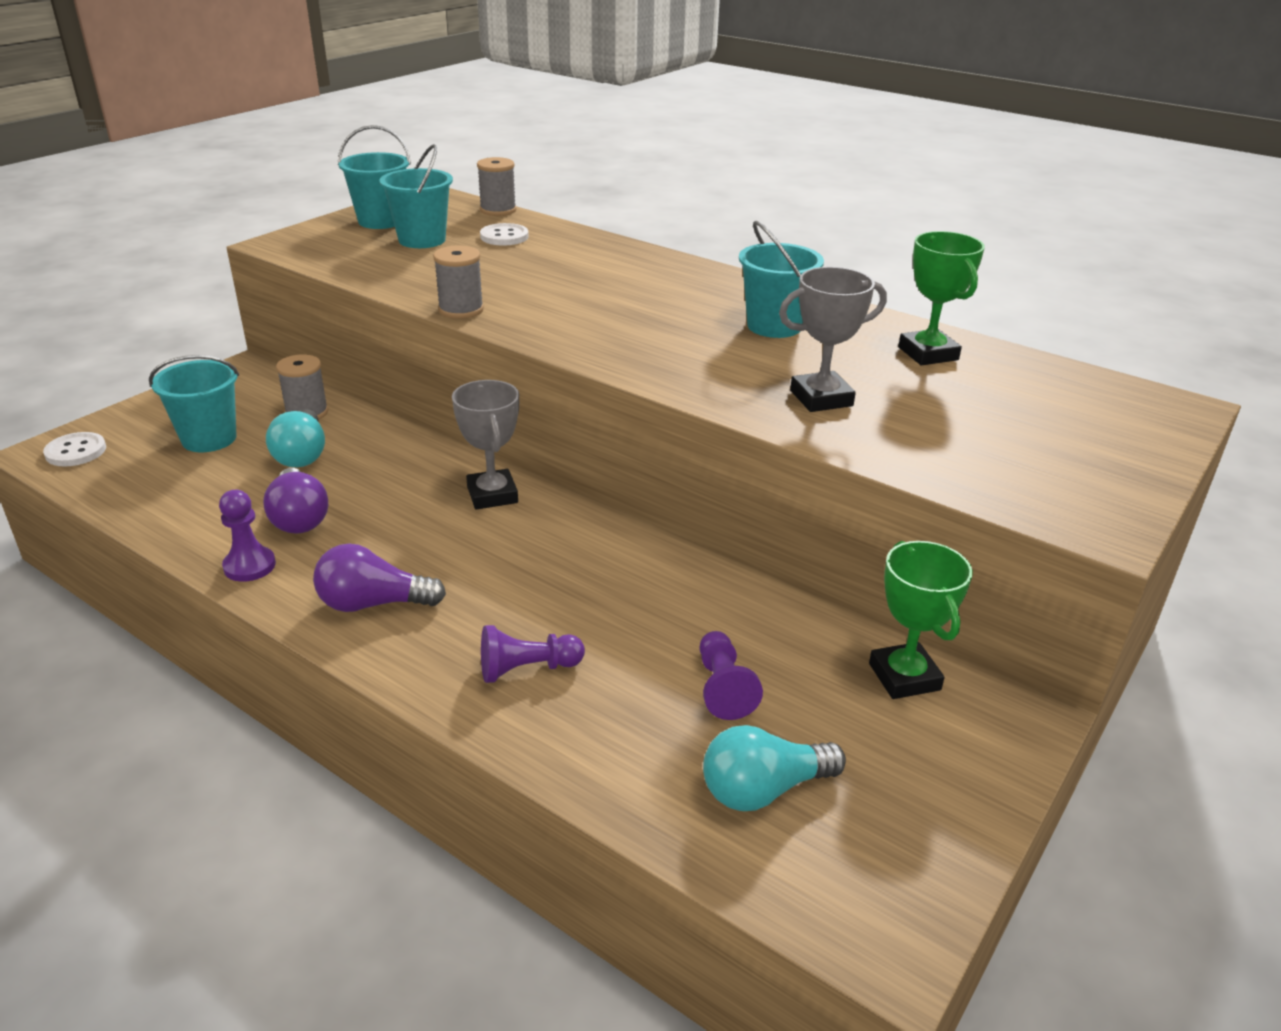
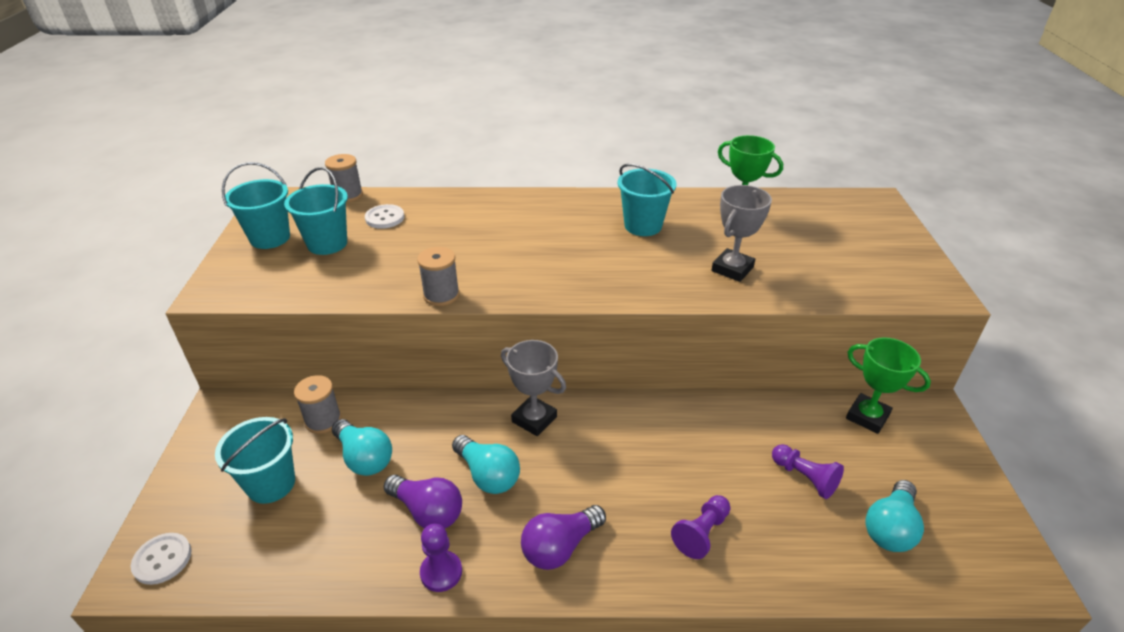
camera: 35 degrees left, 5 degrees up
(387, 517) = (488, 475): none -> turquoise light bulb

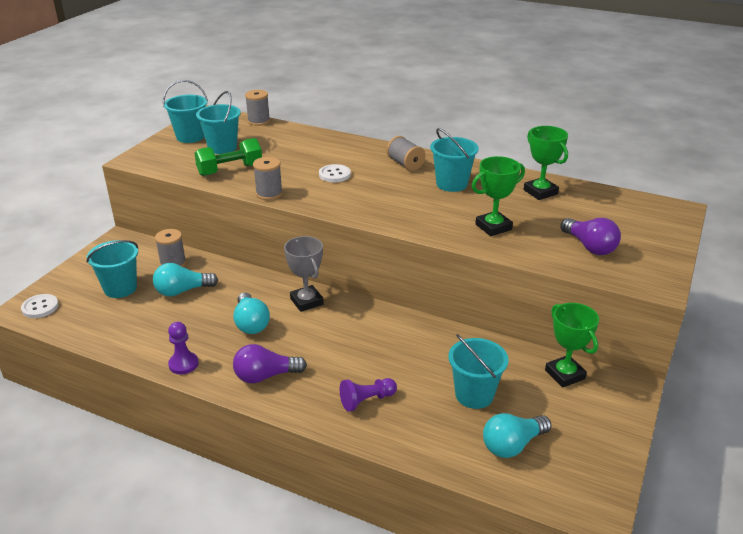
camera: 25 degrees right, 5 degrees down
(362, 274) = (230, 170): none -> green dumbbell
(364, 458) = (182, 291): turquoise light bulb -> turquoise light bulb turned 90 degrees clockwise
(385, 218) = (271, 140): white button -> white button (334, 174)
(427, 511) = (199, 331): purple light bulb -> purple light bulb (589, 247)
(571, 213) = (405, 164): none -> grey spool
(732, 269) = (493, 227): grey trophy -> green trophy
(804, 478) = (474, 395): purple pawn -> turquoise bucket

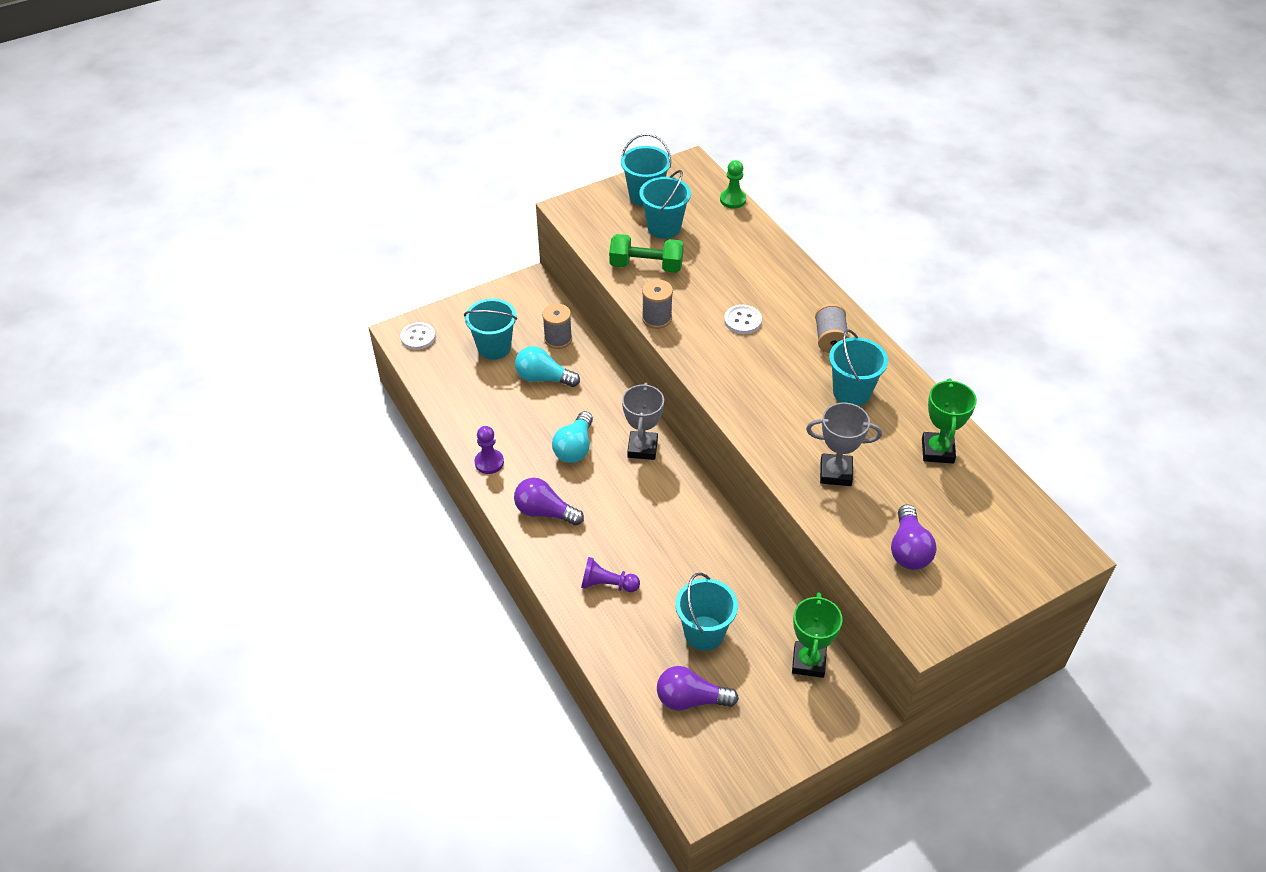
camera: 35 degrees right, 15 degrees up
(258, 121) = (733, 200): grey spool -> green pawn
(493, 227) = (835, 473): green trophy -> grey trophy
(512, 445) = (690, 699): turquoise light bulb -> purple light bulb

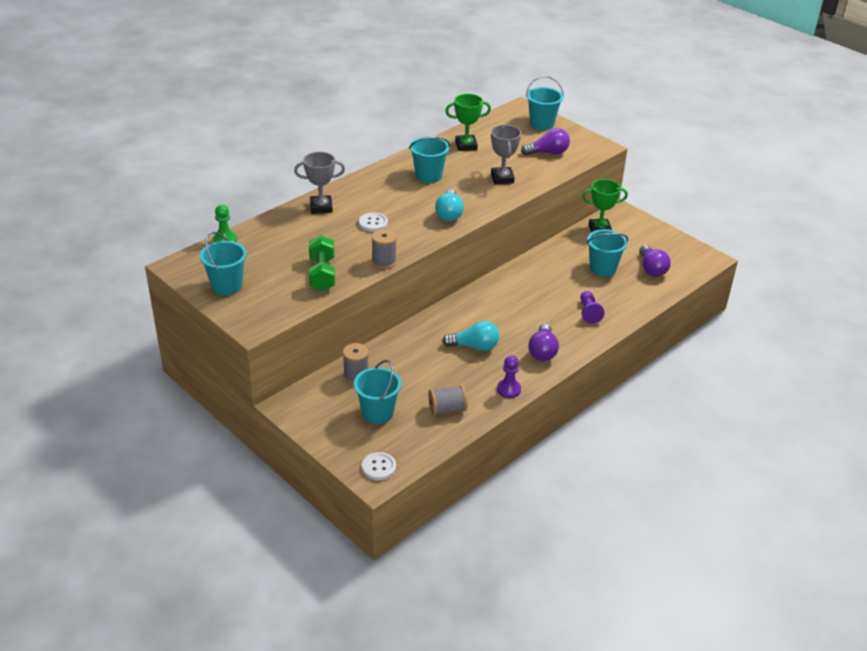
camera: 105 degrees left, 10 degrees down
(543, 378) = (405, 376): turquoise light bulb -> turquoise light bulb (449, 214)
(642, 448) = (461, 313): grey trophy -> grey trophy (321, 207)
(664, 227) = (269, 271): turquoise bucket -> turquoise bucket (541, 124)
(830, 339) = (379, 186): grey spool -> grey spool (447, 409)

